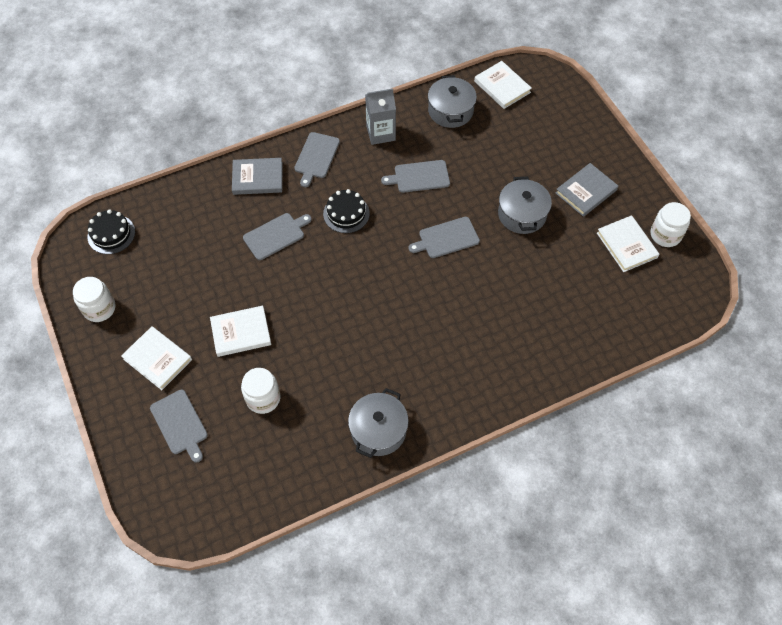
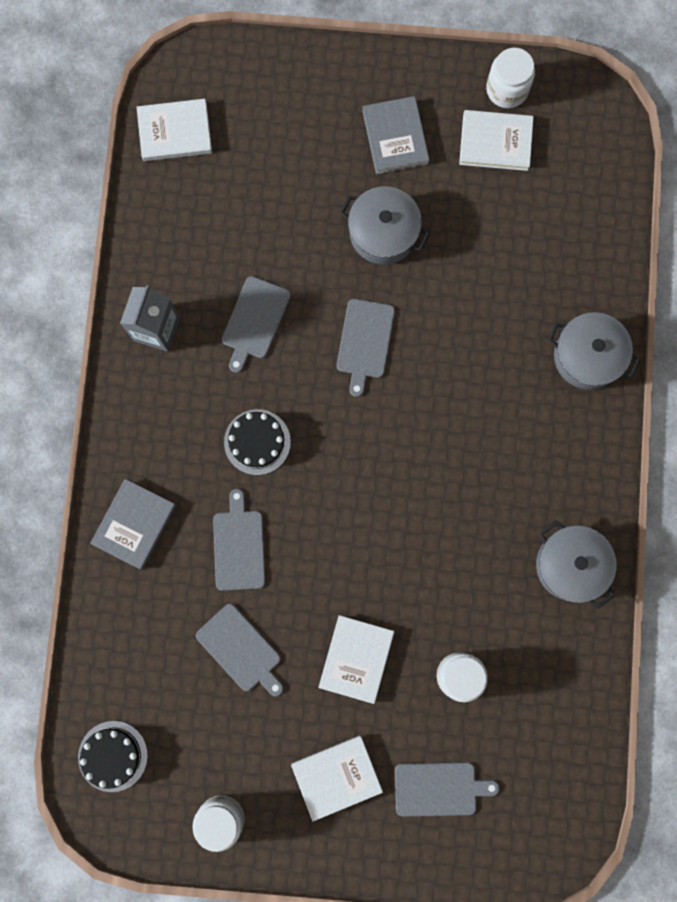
camera: 60 degrees left, 20 degrees up
(316, 157) = (145, 432): grey cutting board -> grey cutting board (241, 650)
(450, 111) = (174, 220): grey pot -> grey pot (587, 356)

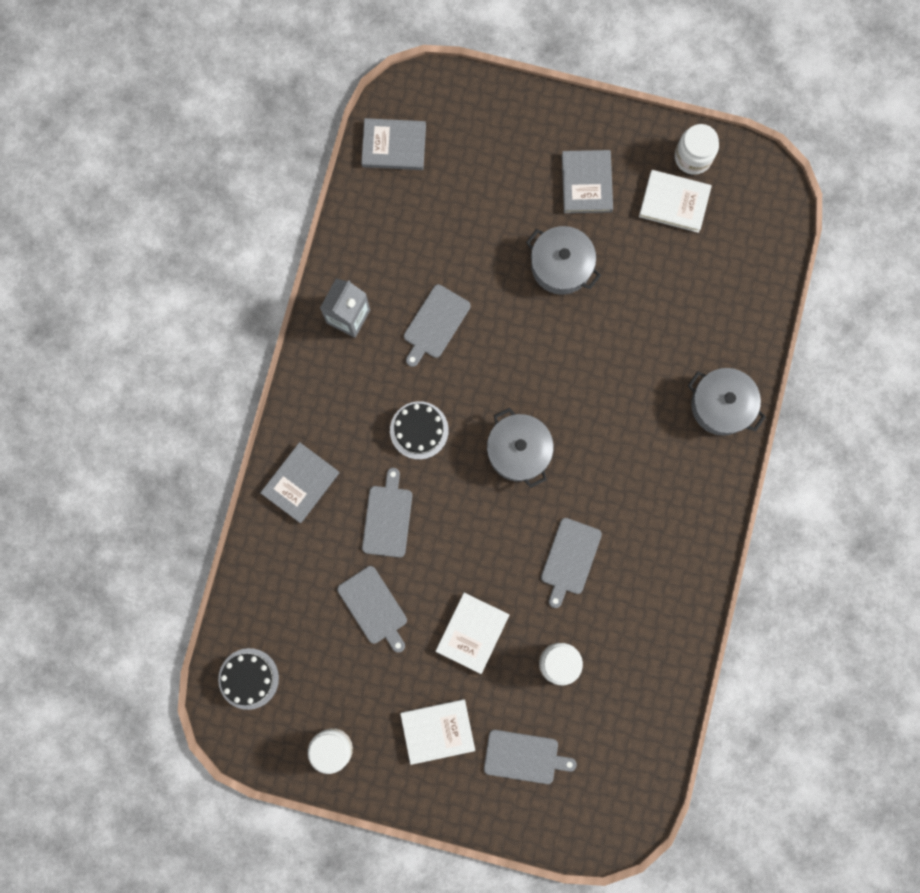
camera: 10 degrees right, 0 degrees up
(175, 132) = (394, 146): white book -> grey book
(364, 342) = (528, 359): grey cutting board -> grey cutting board (569, 559)
(571, 565) = (673, 585): grey pot -> grey pot (518, 451)

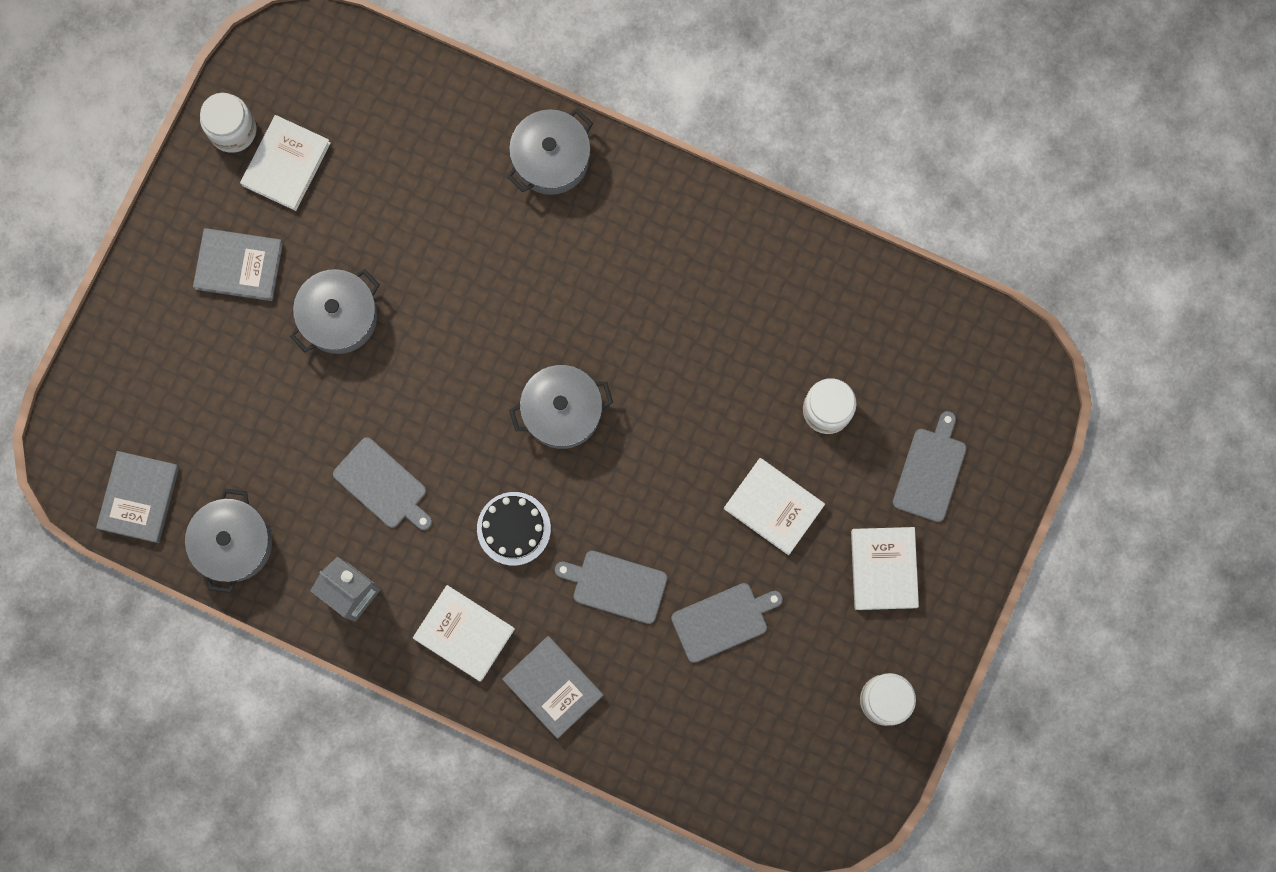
camera: 80 degrees left, 0 degrees up
(248, 678) = (783, 790): black cake -> none
(331, 407) = (464, 633): none -> white book
(371, 221) = (233, 543): none -> grey pot
(569, 559) = (705, 374): grey cutting board -> none

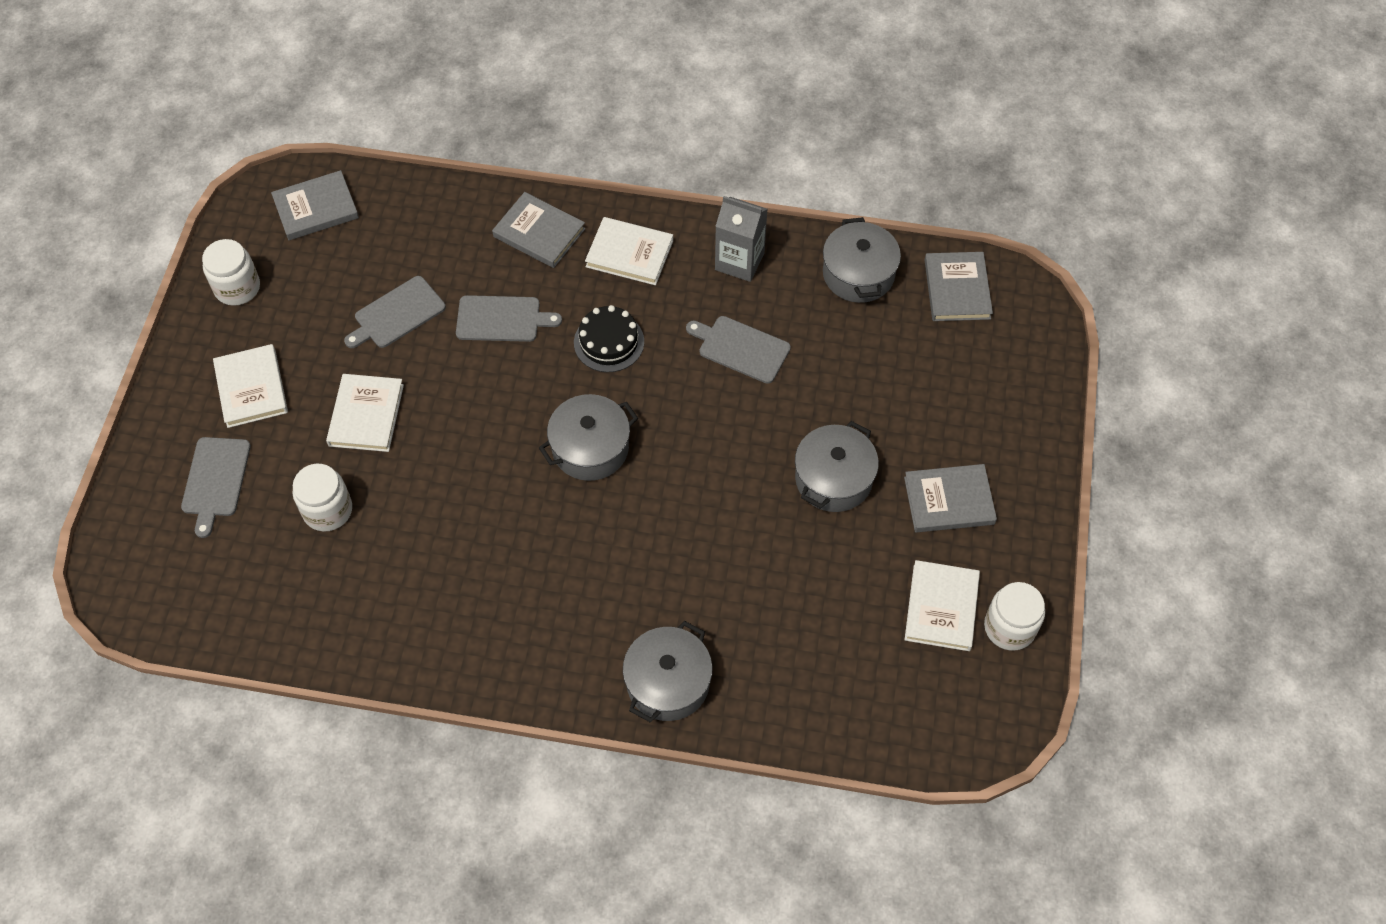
camera: 165 degrees right, 20 degrees down
(774, 506) = (366, 415): white book -> white book turned 75 degrees clockwise
(787, 785) = (316, 208): none -> grey book

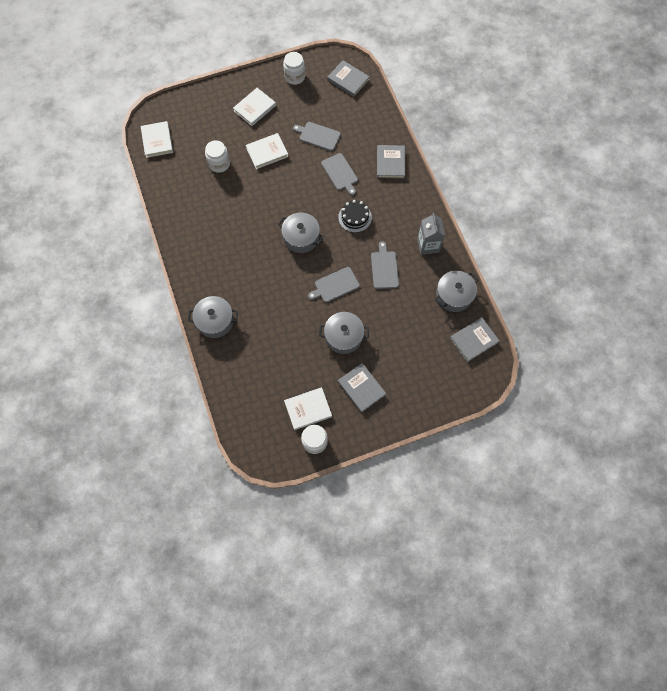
camera: 60 degrees right, 10 degrees up
(215, 480) = (209, 120): grey cutting board -> grey cutting board (335, 285)
(629, 253) = (403, 201): white book -> white book (157, 140)

